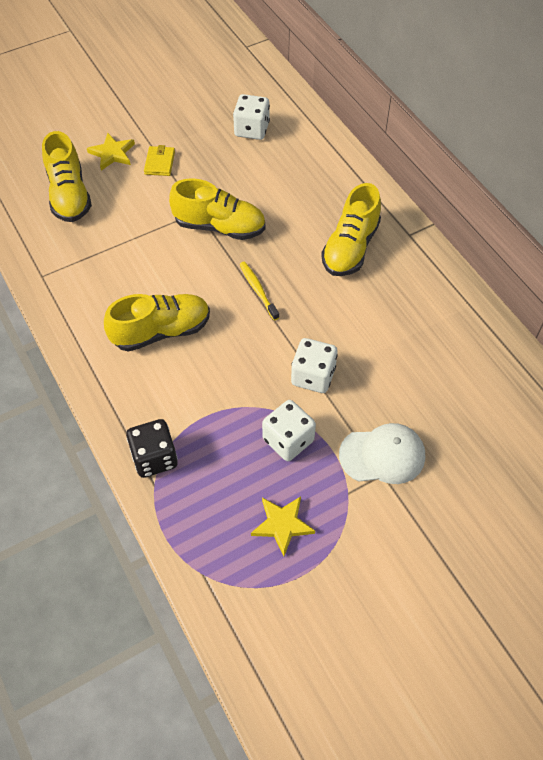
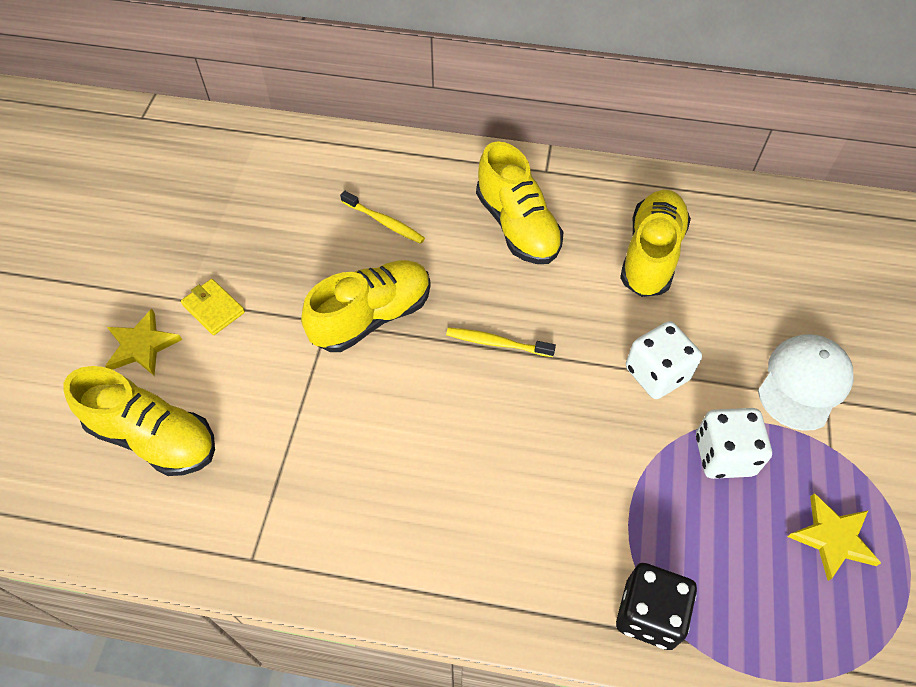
camera: 50 degrees left, 0 degrees up
(161, 331) = (468, 479): yellow shoe -> yellow shoe (651, 255)
(252, 130) = (266, 194): white dice -> none
(287, 189) = (384, 222): none -> yellow toothbrush

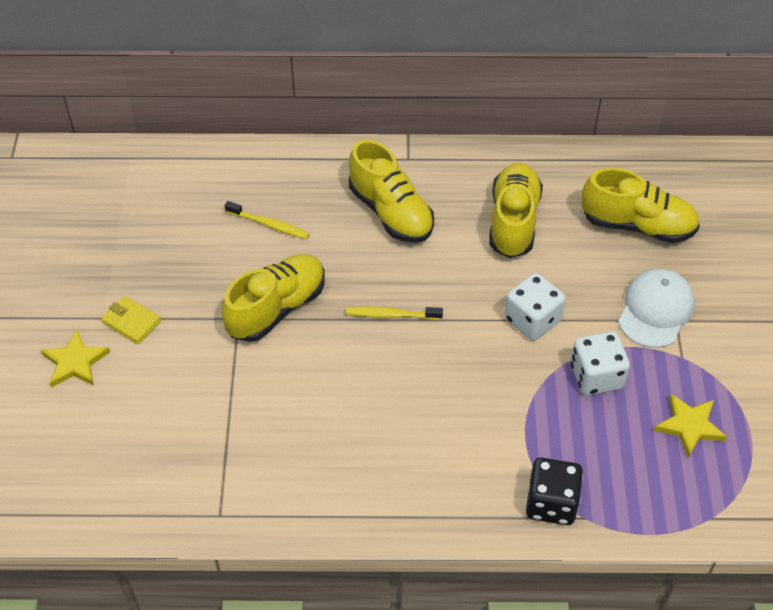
camera: 10 degrees left, 5 degrees down
(154, 437) = (108, 435): yellow shoe -> yellow shoe (637, 225)

